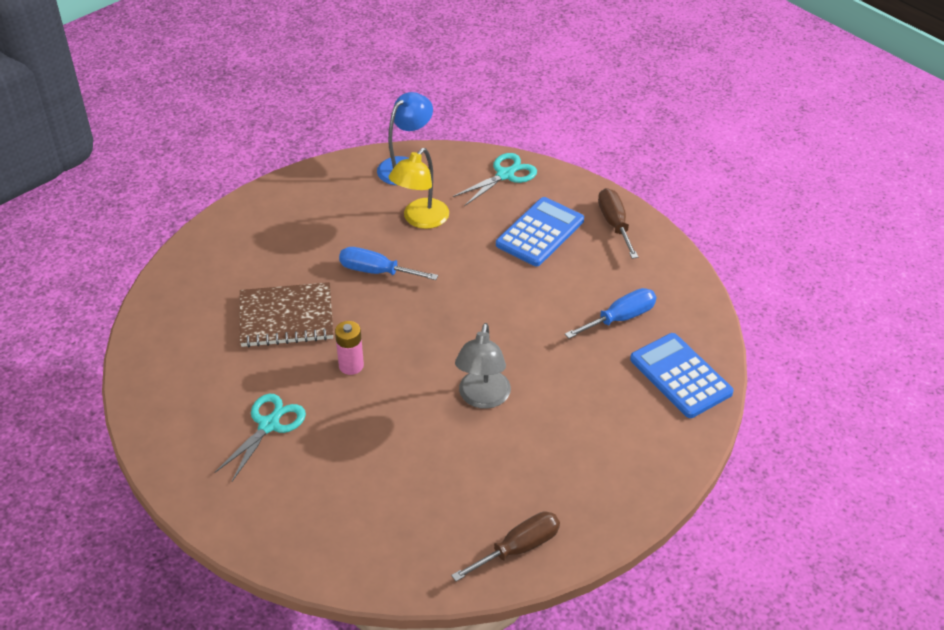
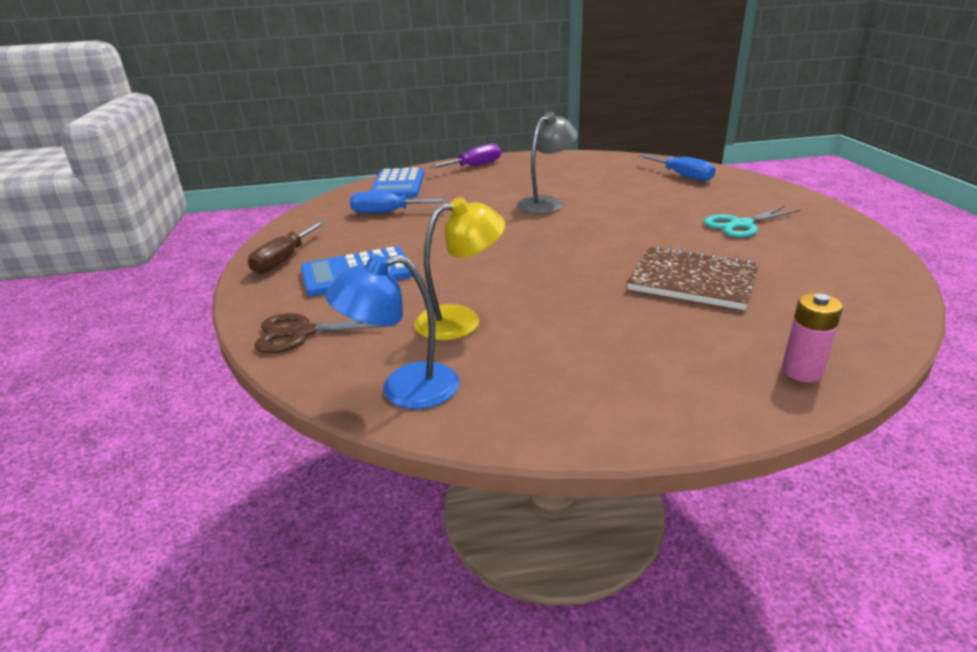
camera: 145 degrees left, 15 degrees down
(351, 365) = (642, 238): pink battery -> pink battery (801, 371)
(376, 271) = (561, 289): blue screwdriver -> blue screwdriver (682, 176)
(505, 175) = (302, 333): turquoise scissors -> brown scissors
(518, 548) = (588, 159): brown screwdriver -> none
(649, 465) = (475, 166): none -> purple screwdriver

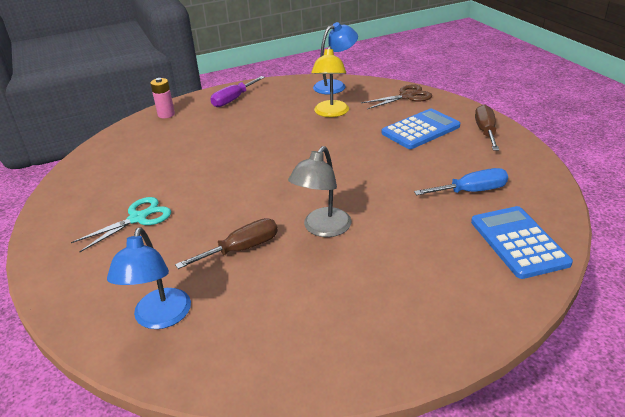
camera: 165 degrees right, 5 degrees up
(461, 320) = (331, 113): yellow lamp -> yellow lamp turned 45 degrees counterclockwise
(475, 166) = (464, 313): purple screwdriver -> purple screwdriver (233, 99)
(623, 198) = (242, 249): none -> brown screwdriver
(682, 176) = (160, 318): blue screwdriver -> blue lamp
(693, 281) = (199, 154): brown notebook -> none

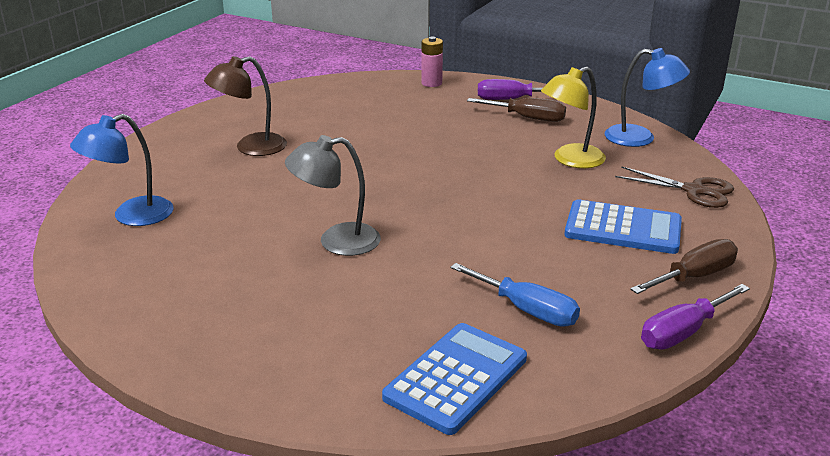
camera: 50 degrees right, 5 degrees down
(138, 218) = (250, 147): turquoise scissors -> brown lamp
(242, 249) = (258, 213): brown screwdriver -> brown screwdriver (528, 118)
(531, 156) = (683, 332): none -> purple screwdriver

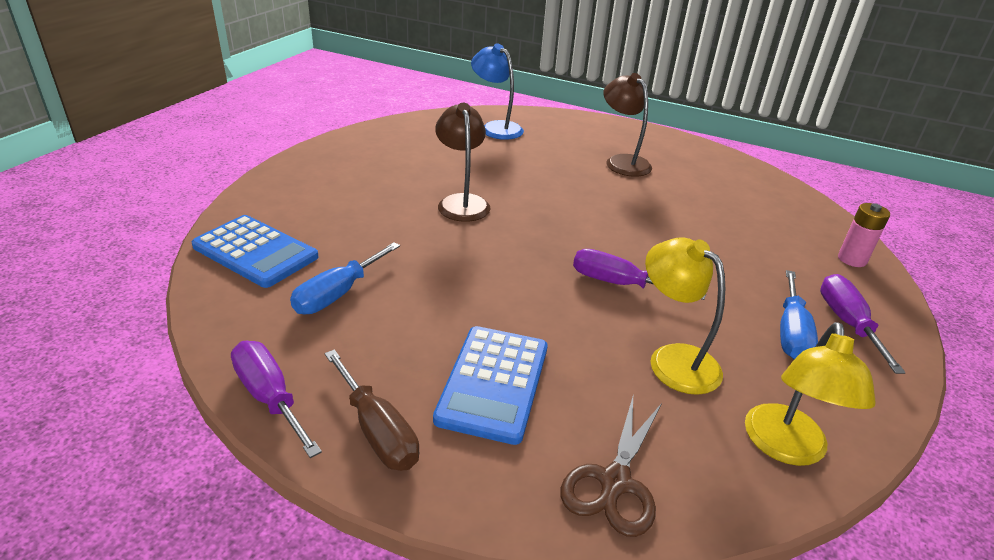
camera: 85 degrees right, 5 degrees up
(336, 241) = (462, 202): grey lamp -> brown lamp
(480, 170) = (618, 284): none -> purple screwdriver
(528, 118) = (791, 332): brown screwdriver -> blue screwdriver
(640, 138) = (785, 448): blue lamp -> yellow lamp

